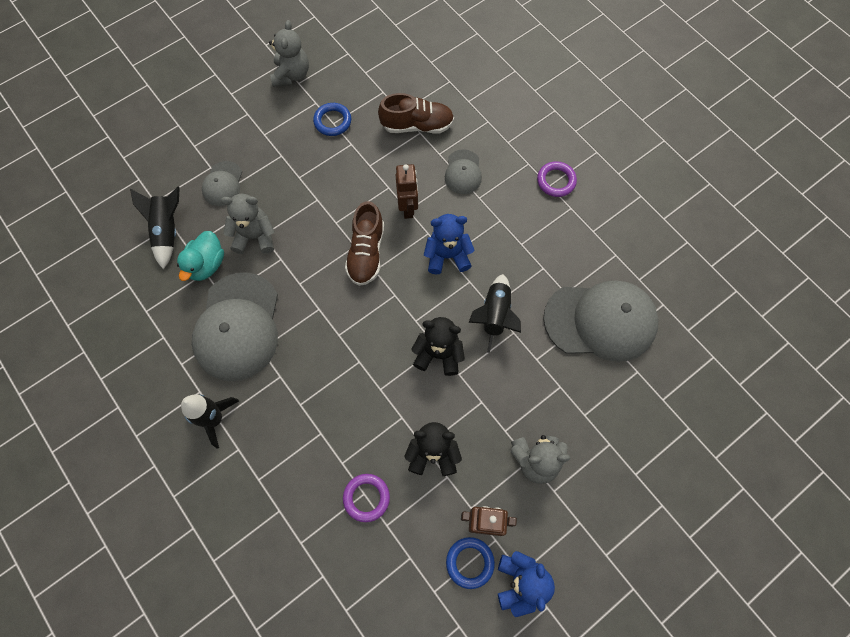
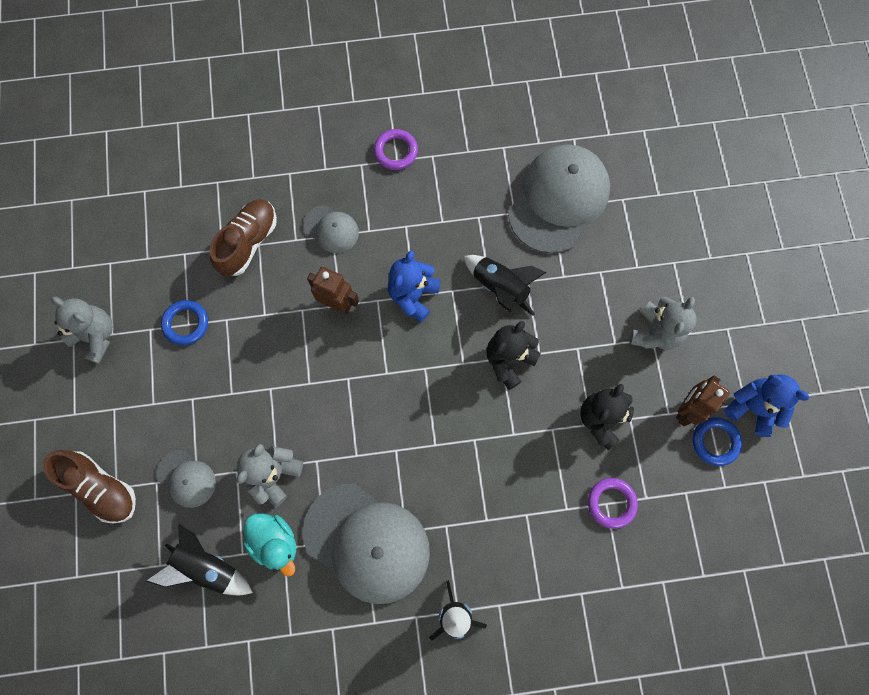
camera: 60 degrees left, 5 degrees up
(366, 253) = (362, 371): brown shoe -> brown shoe (101, 488)

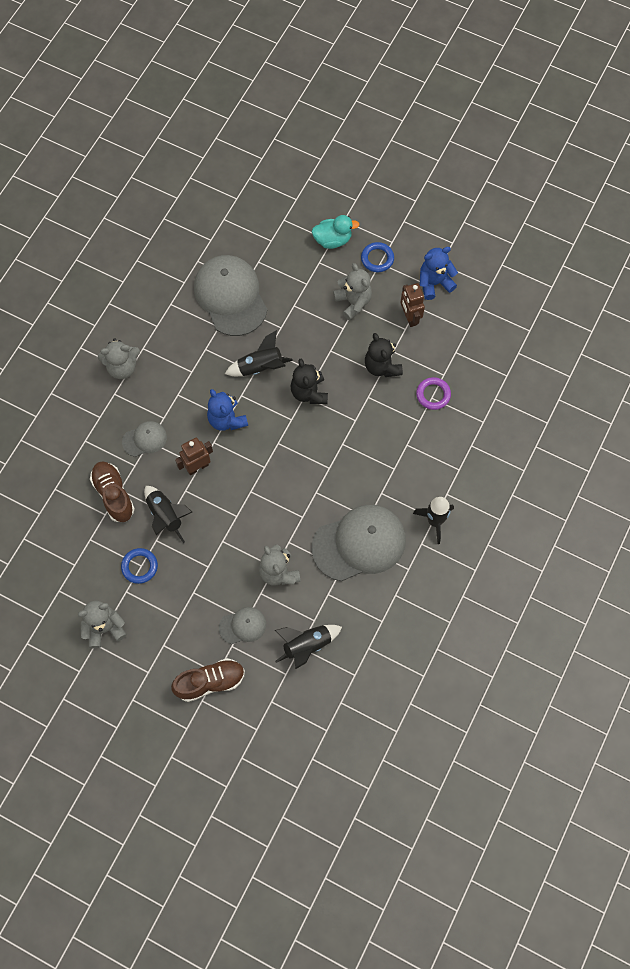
camera: 55 degrees left, 5 degrees down
(259, 310) = (166, 516): none -> black rocket
(275, 542) = (321, 596): turquoise duck -> turquoise duck (333, 240)
(396, 151) = (122, 367): purple ring -> grey teddy bear
(715, 442) = (439, 316): blue ring -> blue ring (377, 259)

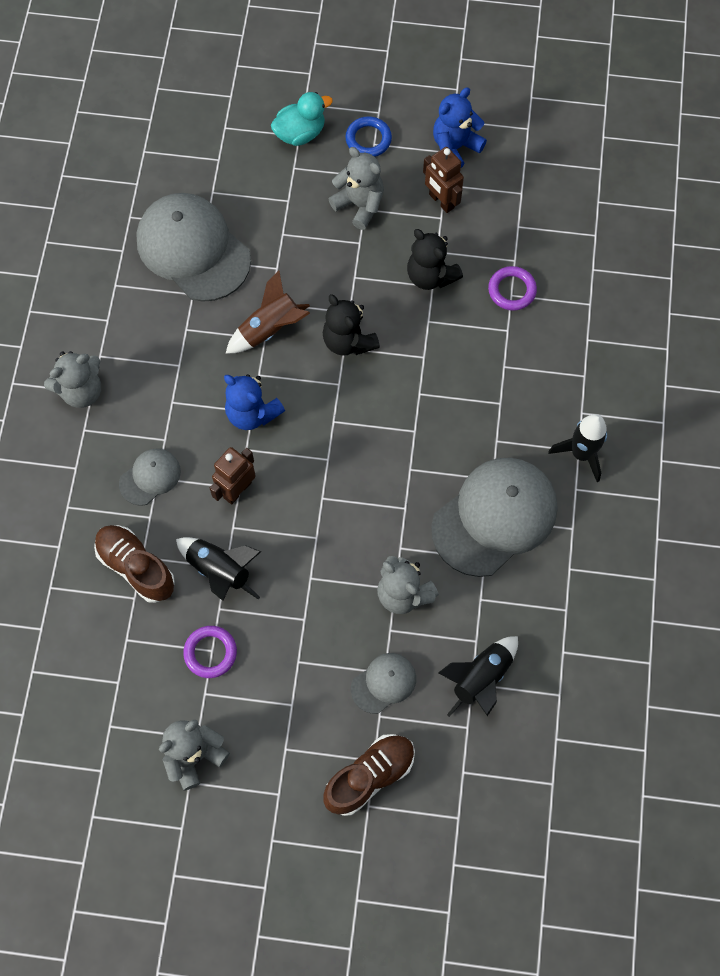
camera: 20 degrees left, 0 degrees up
(139, 566) = (210, 652): blue ring -> purple ring
(260, 367) = (270, 329): black rocket -> brown rocket

